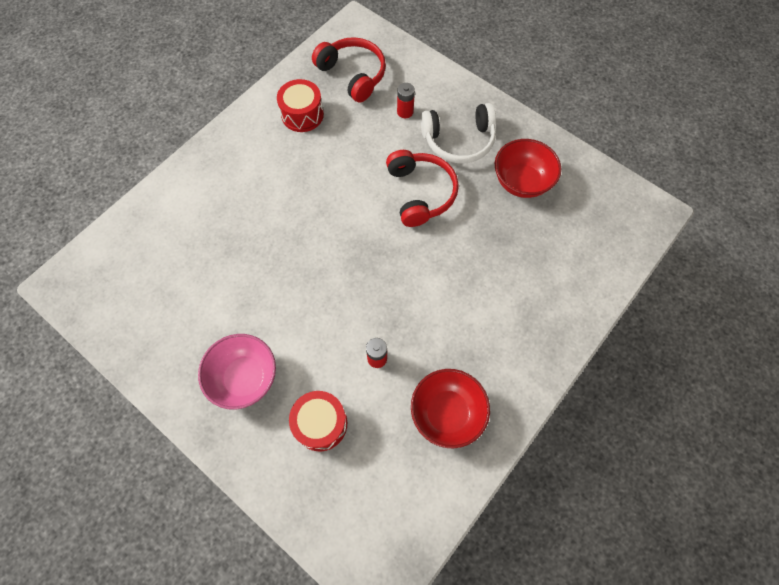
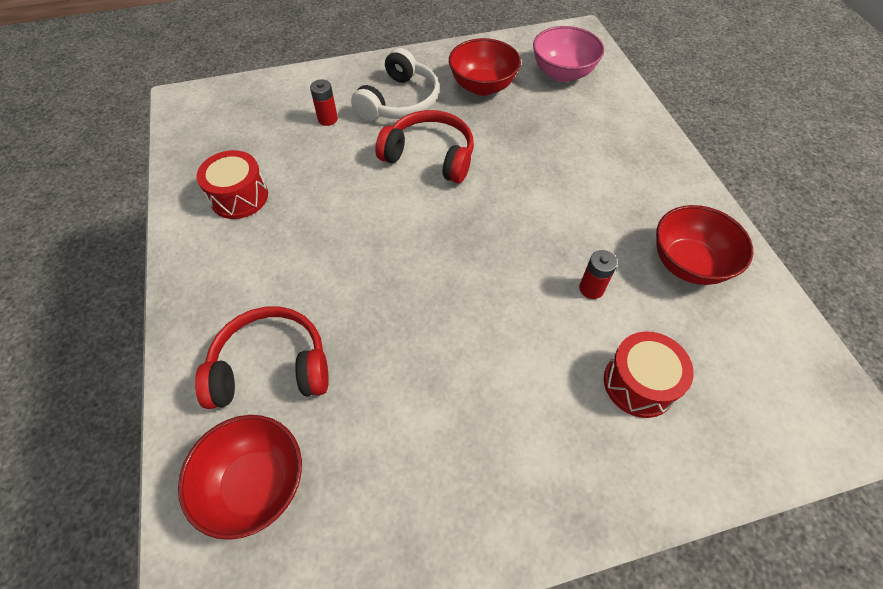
camera: 55 degrees left, 10 degrees down
(135, 259) = (256, 485): none -> red bowl
(245, 378) = (531, 435): pink bowl -> pink bowl (562, 73)
(353, 75) = (239, 133): red headphones -> red headphones (271, 367)

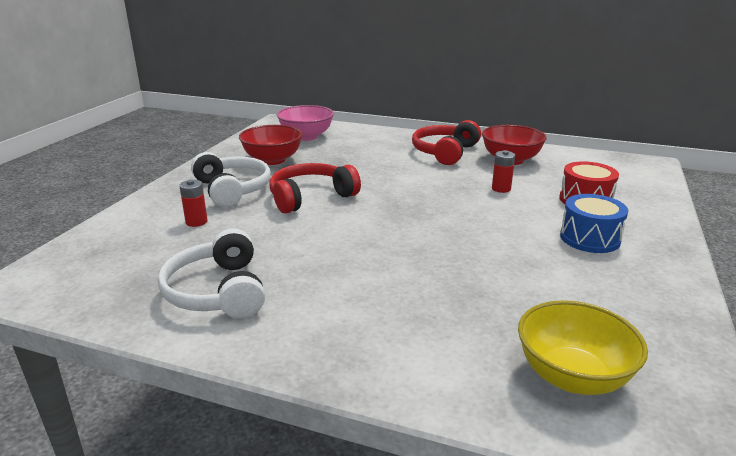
camera: 55 degrees left, 30 degrees down
(239, 197) = (218, 291): red drum -> white headphones
(256, 485) = (572, 376): red bowl -> yellow bowl
(271, 367) = (449, 332): red headphones -> red headphones (445, 152)
(534, 420) = (590, 238): none -> blue drum

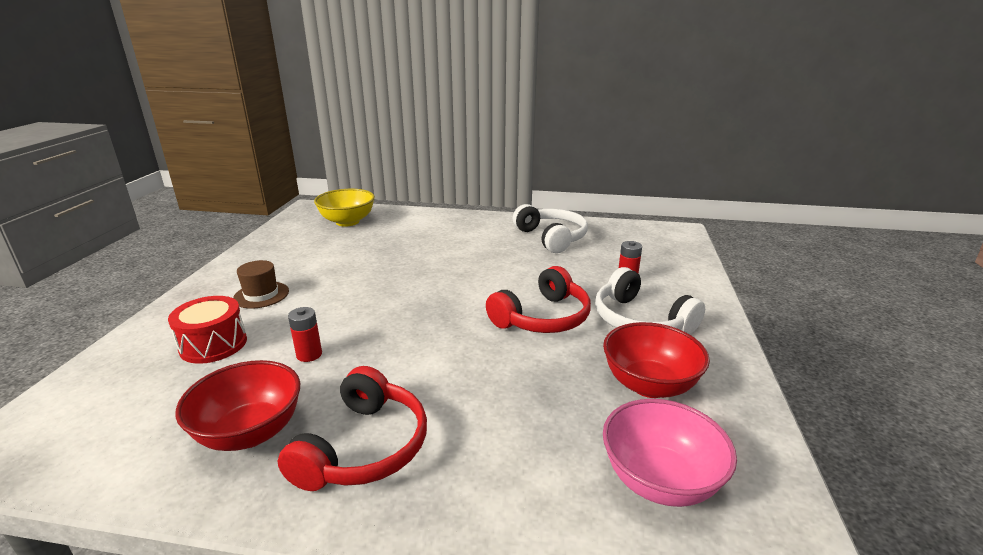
camera: 170 degrees right, 0 degrees up
(590, 238) = (261, 295): blue drum -> brown hat

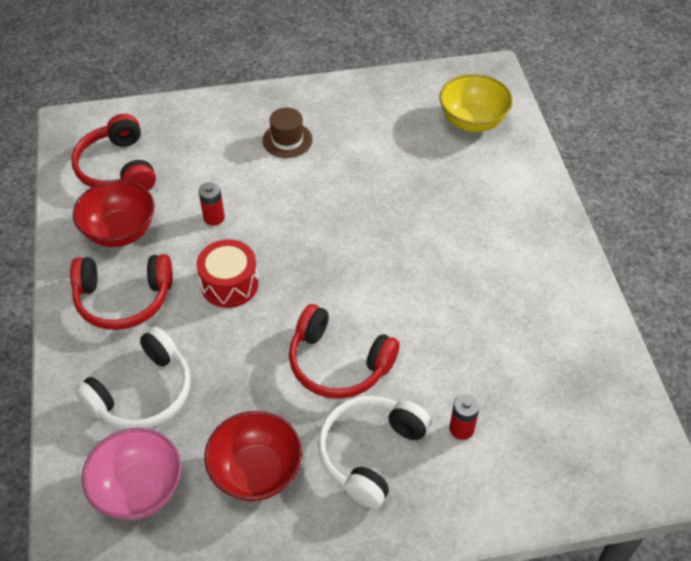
camera: 70 degrees right, 25 degrees up
(140, 417) = (118, 168): none -> red headphones
(213, 344) = (205, 154): red drum -> red drum (229, 284)
(551, 238) = (542, 327): white headphones -> white headphones (143, 393)

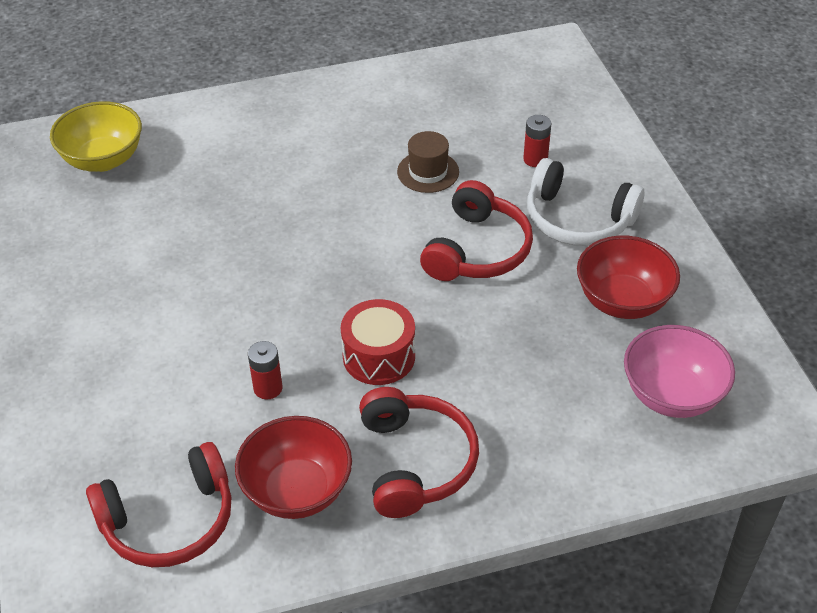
camera: 95 degrees left, 5 degrees down
(143, 393) = (551, 414): white headphones -> none
(287, 140) = (122, 329): brown hat -> brown hat (428, 172)

